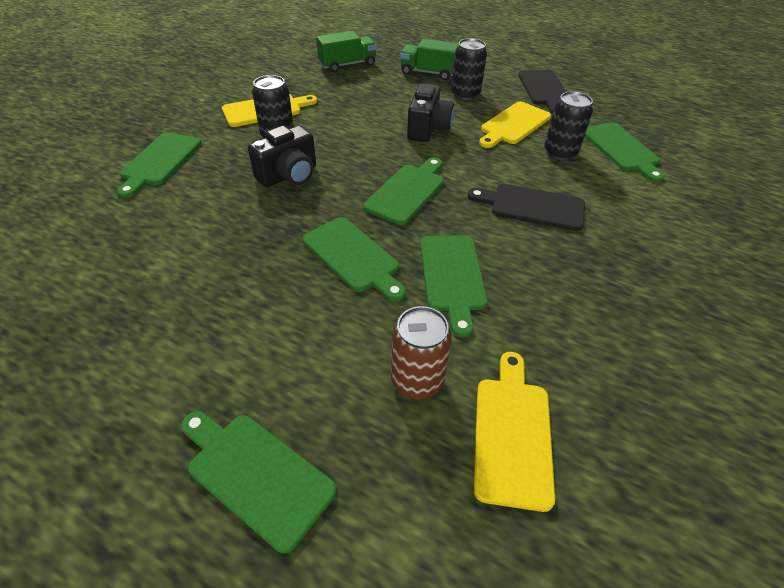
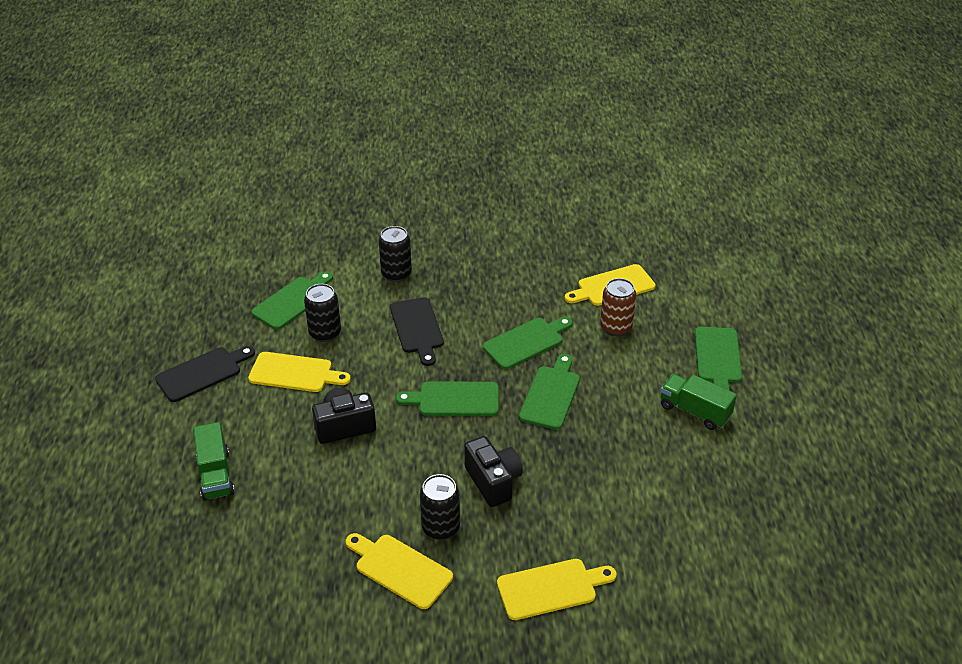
camera: 120 degrees left, 5 degrees down
(160, 161) = (551, 588): green cutting board -> yellow cutting board
(289, 175) = (493, 481): black camera -> black camera turned 45 degrees clockwise
(347, 64) = (239, 559): green truck -> green truck (694, 411)
(465, 94) = (252, 426): black can -> black can (396, 274)

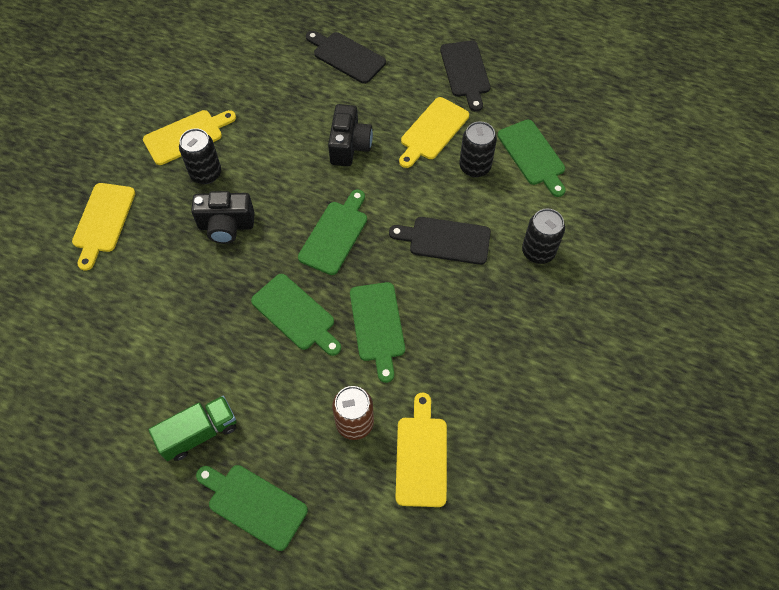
camera: 115 degrees right, 20 degrees up
(216, 475) = (346, 56): green truck -> black cutting board

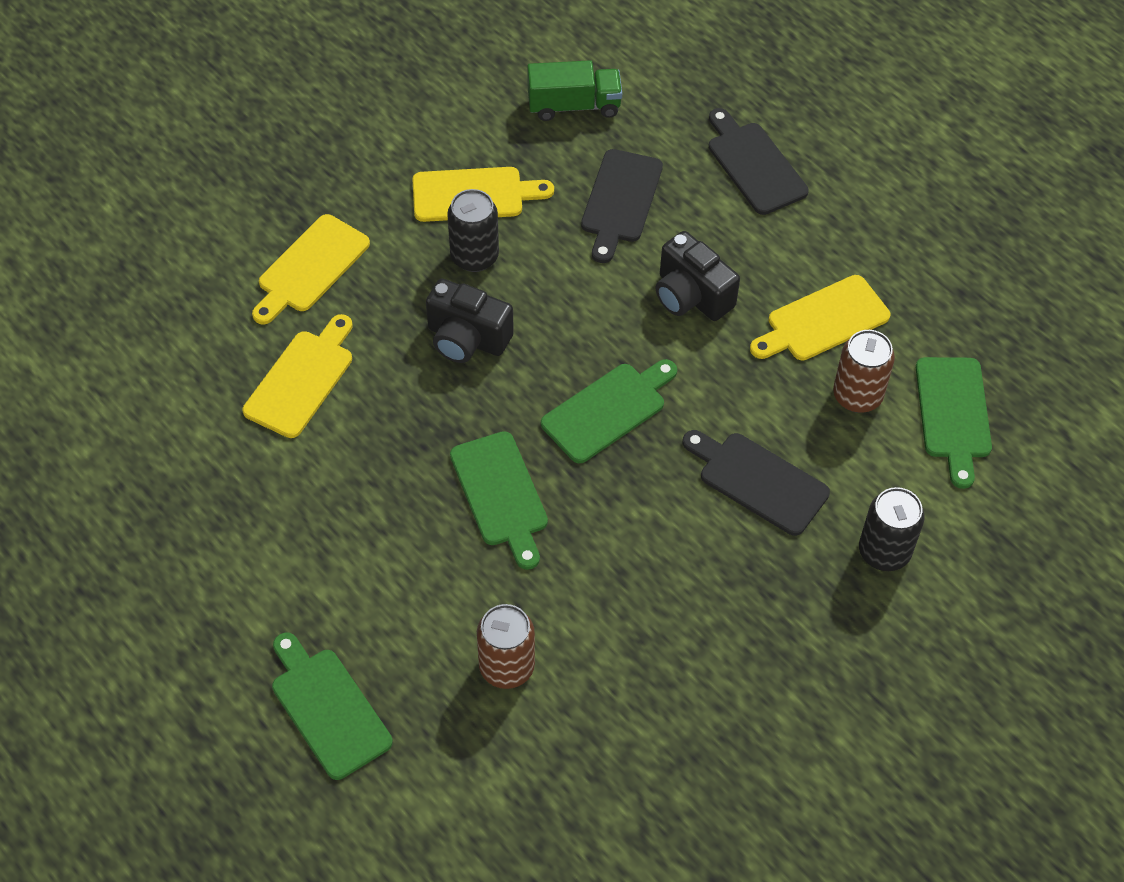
camera: 25 degrees right, 5 degrees down
(199, 433) = (303, 591): green truck -> green truck (574, 105)
(349, 146) = (691, 296): black camera -> black camera turned 105 degrees clockwise
(377, 326) = (602, 556): green cutting board -> none
(421, 456) = (572, 747): yellow cutting board -> yellow cutting board (302, 379)
(465, 72) = (919, 253): black cutting board -> black cutting board (620, 201)
(475, 167) = (857, 396): black can -> brown can

